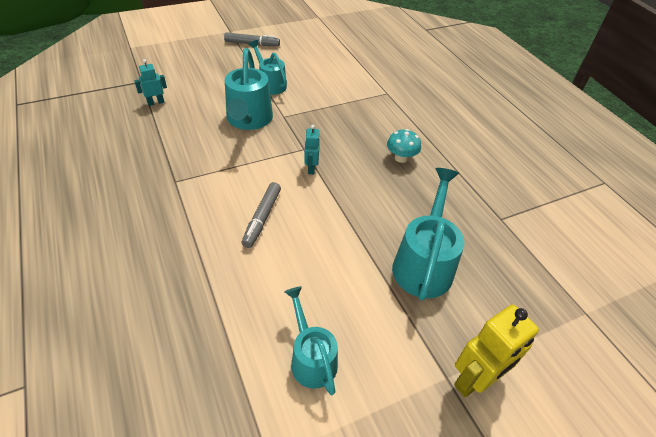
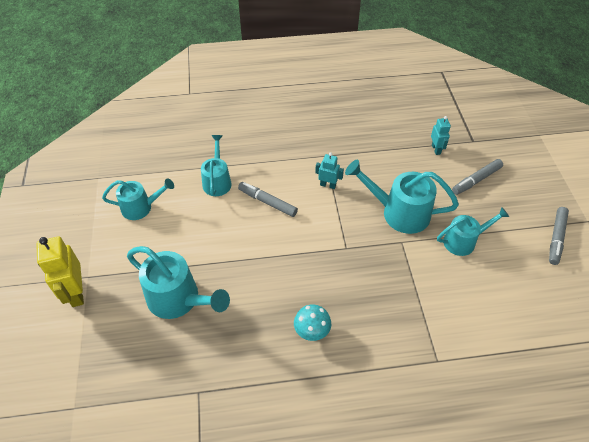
camera: 110 degrees right, 5 degrees up
(196, 79) = (476, 180): none -> grey marker
(238, 278) = (217, 181): none -> turquoise watering can
(311, 168) = (317, 247): turquoise robot -> turquoise robot (328, 185)

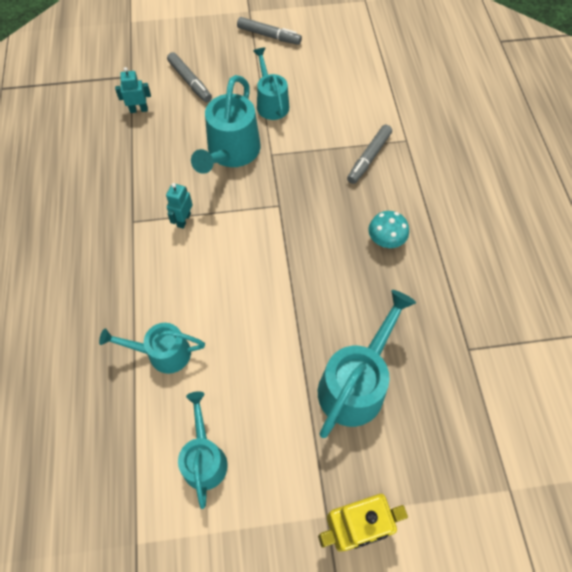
camera: 90 degrees left, 10 degrees up
(267, 202) = (206, 287): grey marker -> grey marker (369, 158)

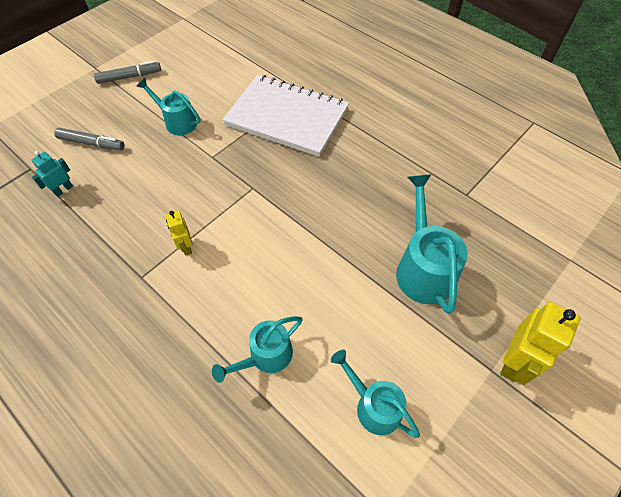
camera: 40 degrees left, 5 degrees down
(183, 220) = (186, 247): turquoise robot -> yellow robot
(231, 153) = (178, 175): turquoise watering can -> none
(369, 158) = (287, 117): grey marker -> white notebook
(385, 240) = (350, 163): turquoise mushroom -> none

